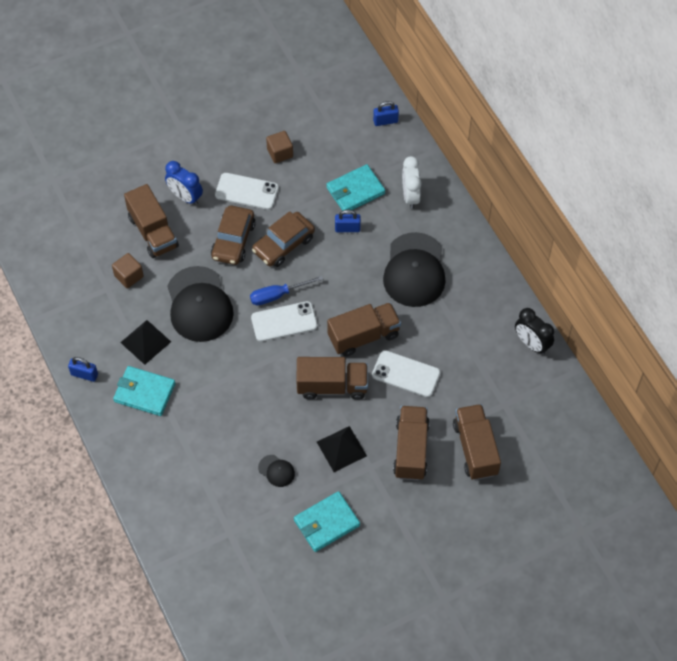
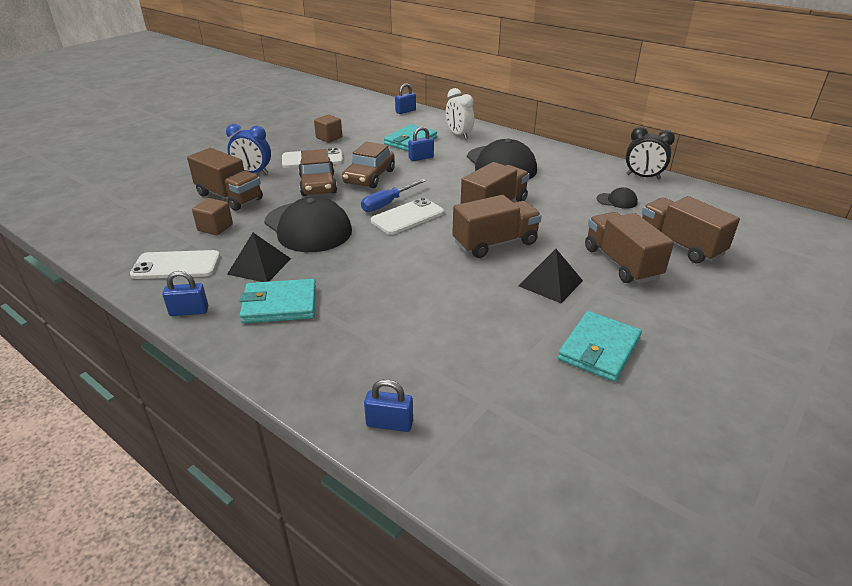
camera: 25 degrees left, 25 degrees down
(167, 524) = (389, 424): none -> blue padlock
(276, 471) = (495, 322): black cap -> black cap (617, 201)
(406, 374) = (558, 218): white phone -> white phone (176, 265)

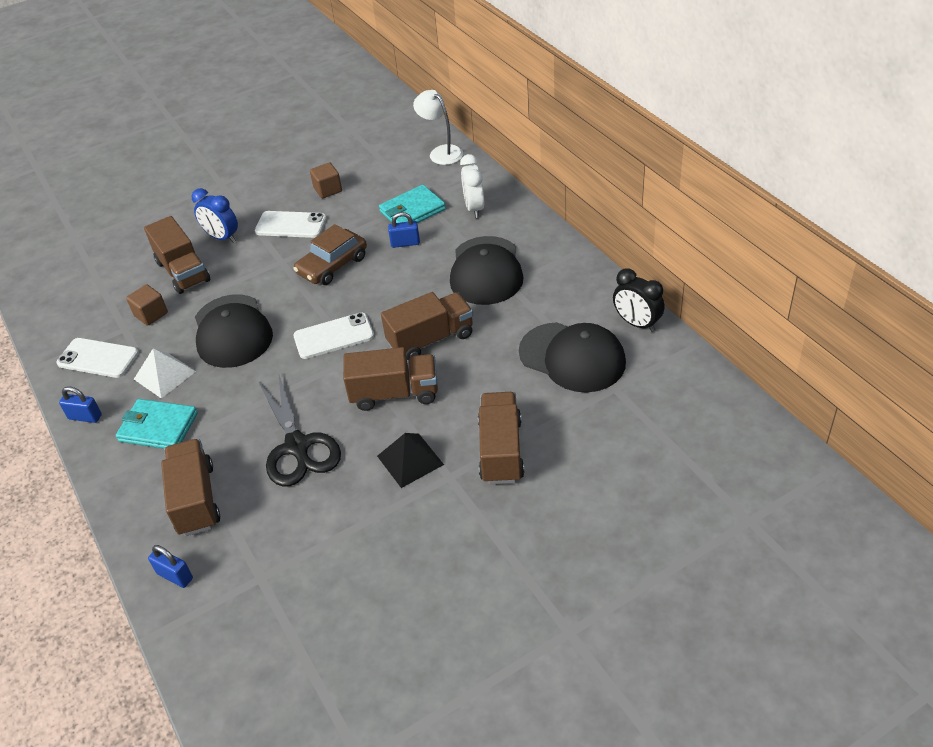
camera: 25 degrees right, 10 degrees up
(259, 266) = (164, 375): black pyramid -> white pyramid
(318, 185) = (274, 268): brown car -> none
(387, 203) = (326, 312): blue screwdriver -> none
(405, 111) = (441, 152): blue padlock -> white lamp
(436, 293) = (297, 446): none -> black scissors
(599, 349) = (394, 550): turquoise wallet -> none
(617, 201) = (572, 357): black cap -> black cap, size x2.34
(680, 245) = (585, 440): brown truck -> brown truck (196, 500)

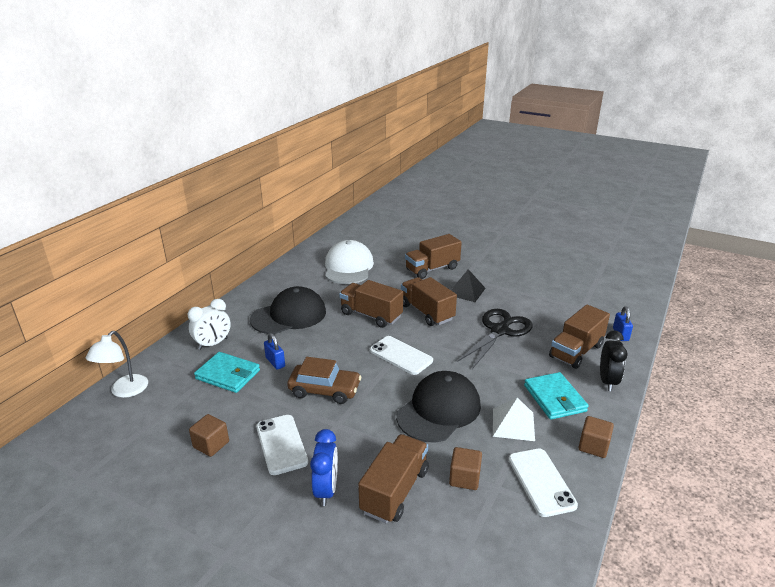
camera: 125 degrees left, 15 degrees down
(85, 417) = (593, 446): blue padlock -> brown cube
(572, 357) = (348, 267): black cap -> white cap
(637, 323) = (307, 256): black clock -> black clock (607, 381)

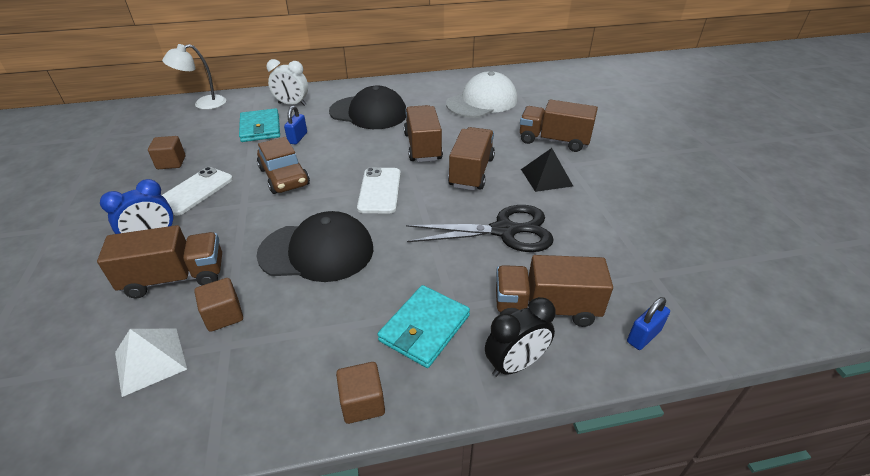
camera: 50 degrees right, 10 degrees up
(513, 424) = (342, 313): white pyramid -> white pyramid (150, 360)
(541, 482) = (258, 379): white phone -> none

